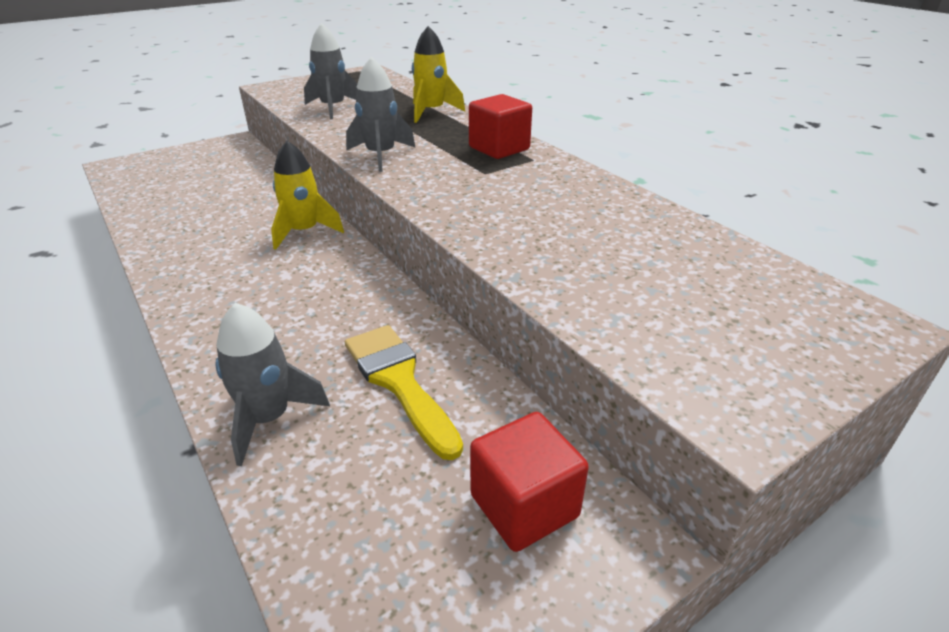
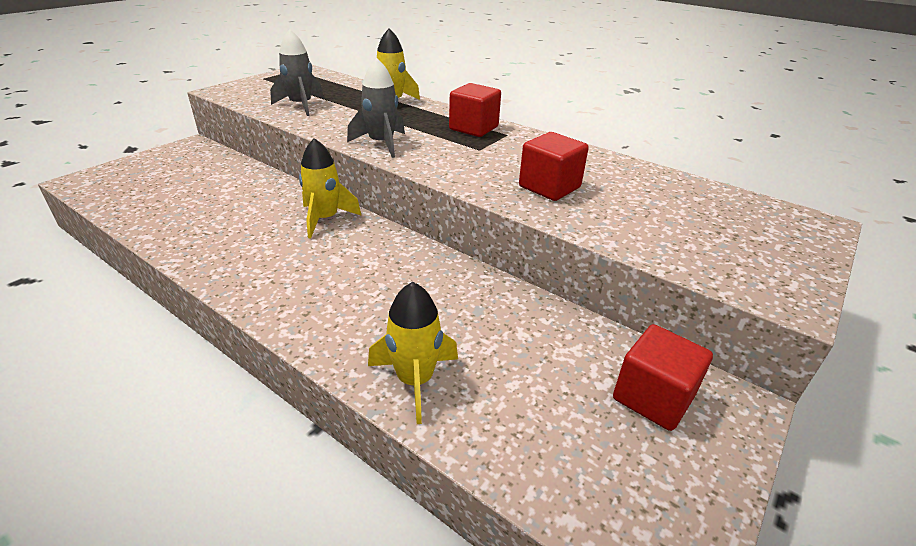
camera: 20 degrees left, 0 degrees up
(269, 418) = (415, 380): grey rocket -> yellow rocket
(399, 382) = (498, 328): yellow brush -> none
(530, 226) = (549, 187): none -> red cube

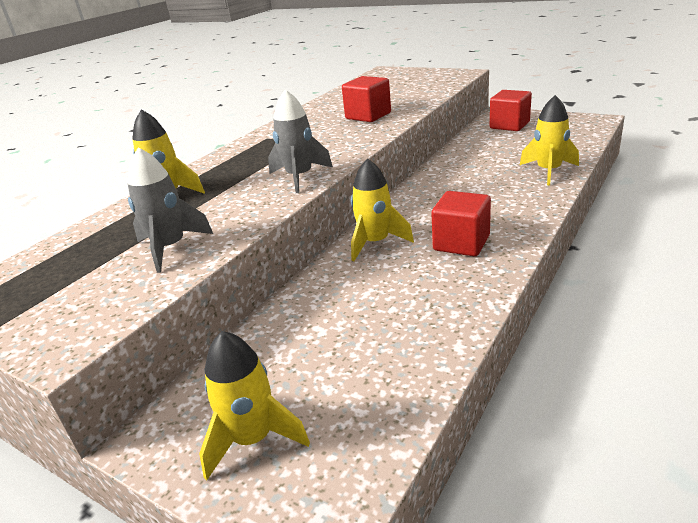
camera: 90 degrees left, 5 degrees down
(155, 167) = (253, 439): none -> yellow rocket
(473, 128) = (253, 150): red cube -> red cube (461, 243)

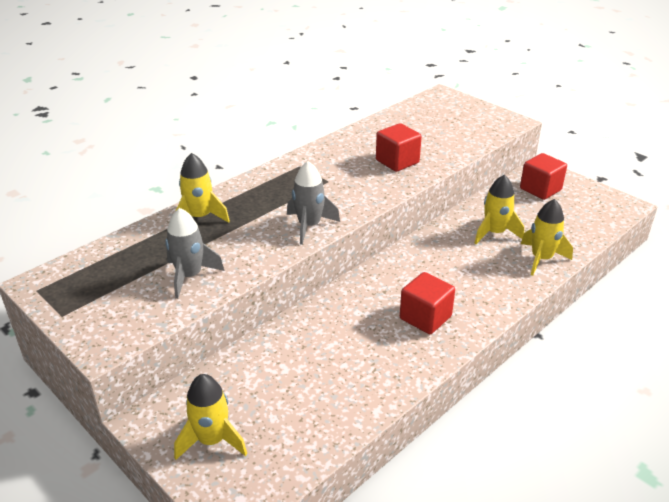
camera: 10 degrees right, 5 degrees up
(375, 243) = (357, 297): yellow rocket -> yellow rocket (494, 233)

